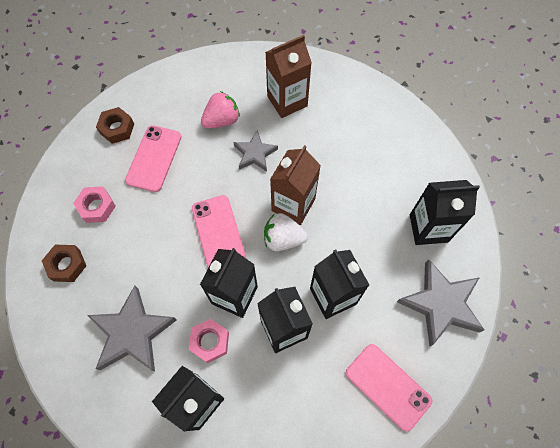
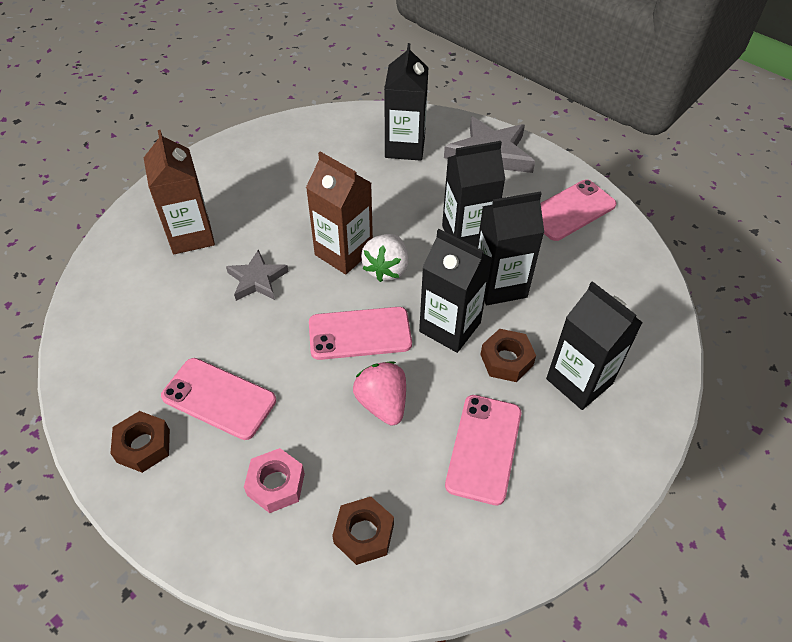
camera: 80 degrees left, 15 degrees down
(132, 333) = (484, 448): grey star -> pink phone
(210, 342) = (506, 360): pink nut -> brown nut
(221, 120) = (189, 309): pink strawberry -> pink strawberry (382, 403)

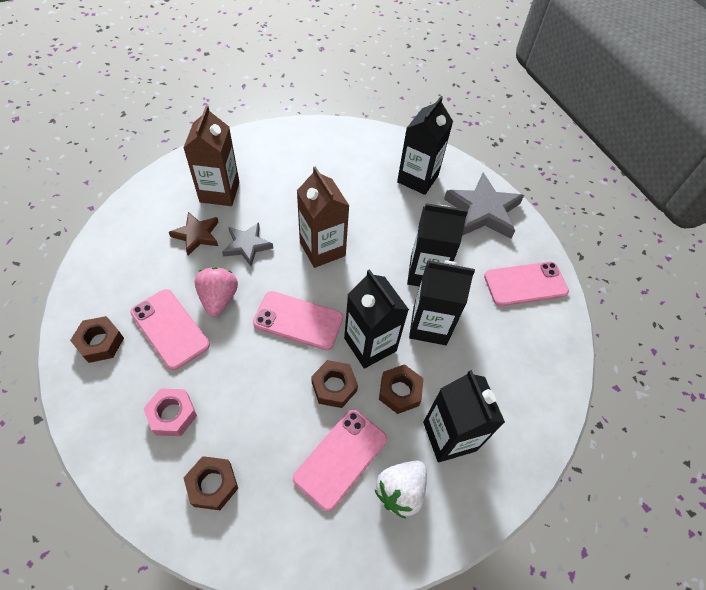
camera: 20 degrees right, 5 degrees up
(191, 290) = (197, 235): none -> brown star
(382, 403) = (284, 385): pink strawberry -> pink strawberry (219, 298)
(386, 269) = (347, 275): white strawberry -> white strawberry (400, 491)
(436, 383) = (334, 387): none -> brown nut

